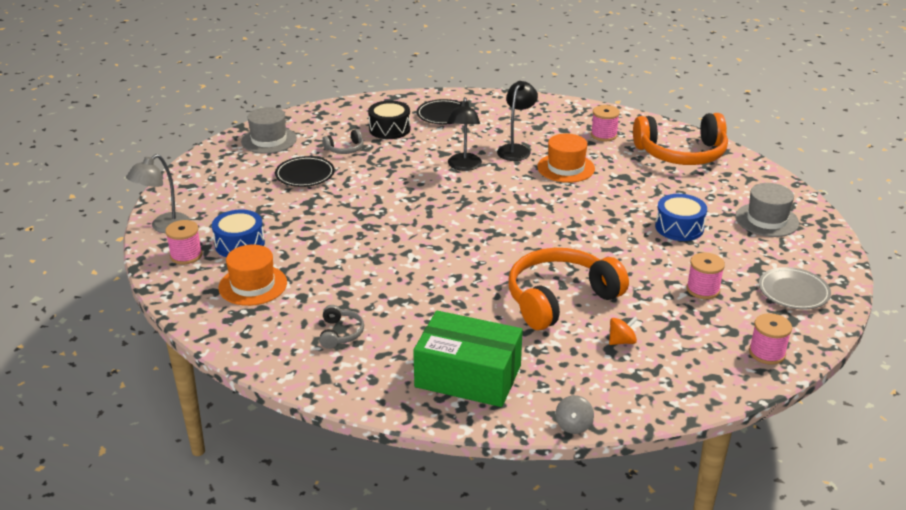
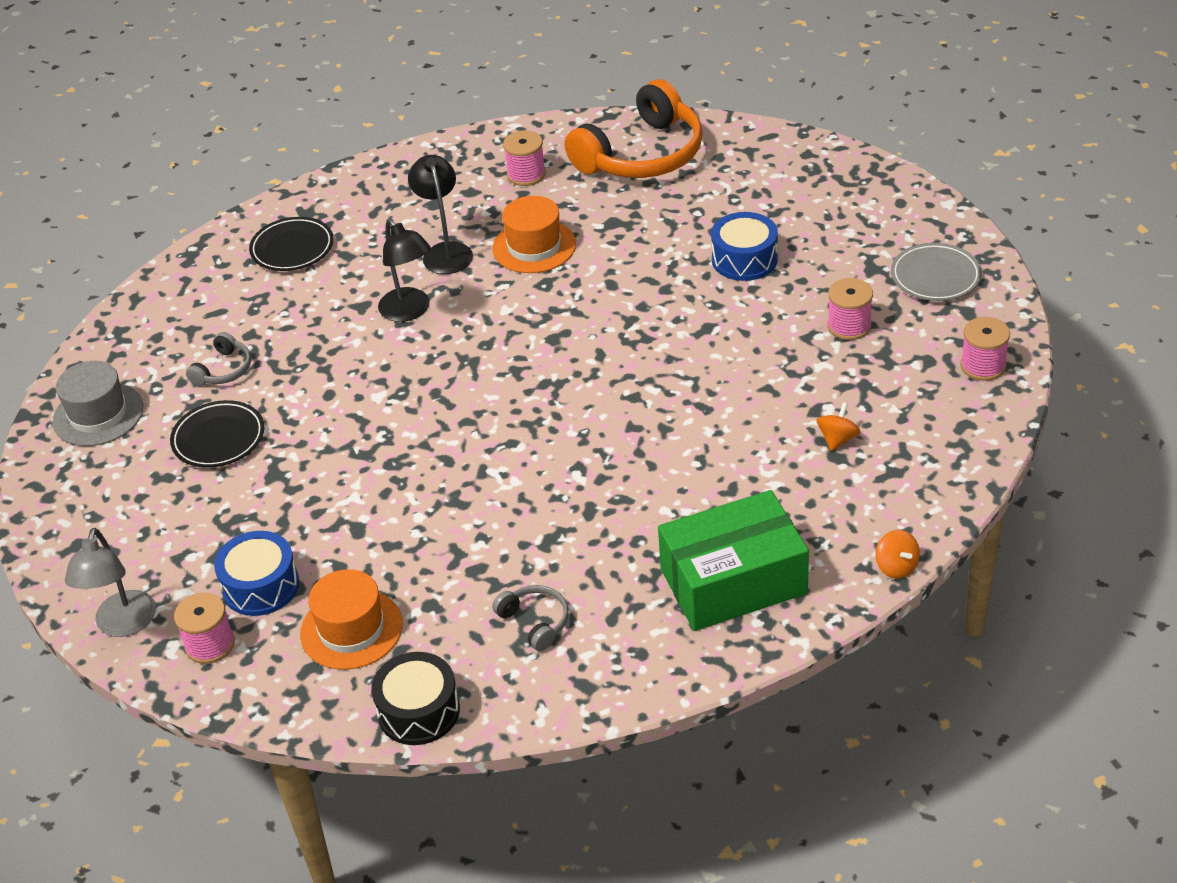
camera: 35 degrees left, 10 degrees up
(389, 129) = (246, 307): black drum -> black drum (418, 711)
(560, 299) = (721, 426): orange headphones -> none
(573, 425) = (896, 566): grey spinning top -> orange spinning top
(767, 220) = (821, 198): grey hat -> none

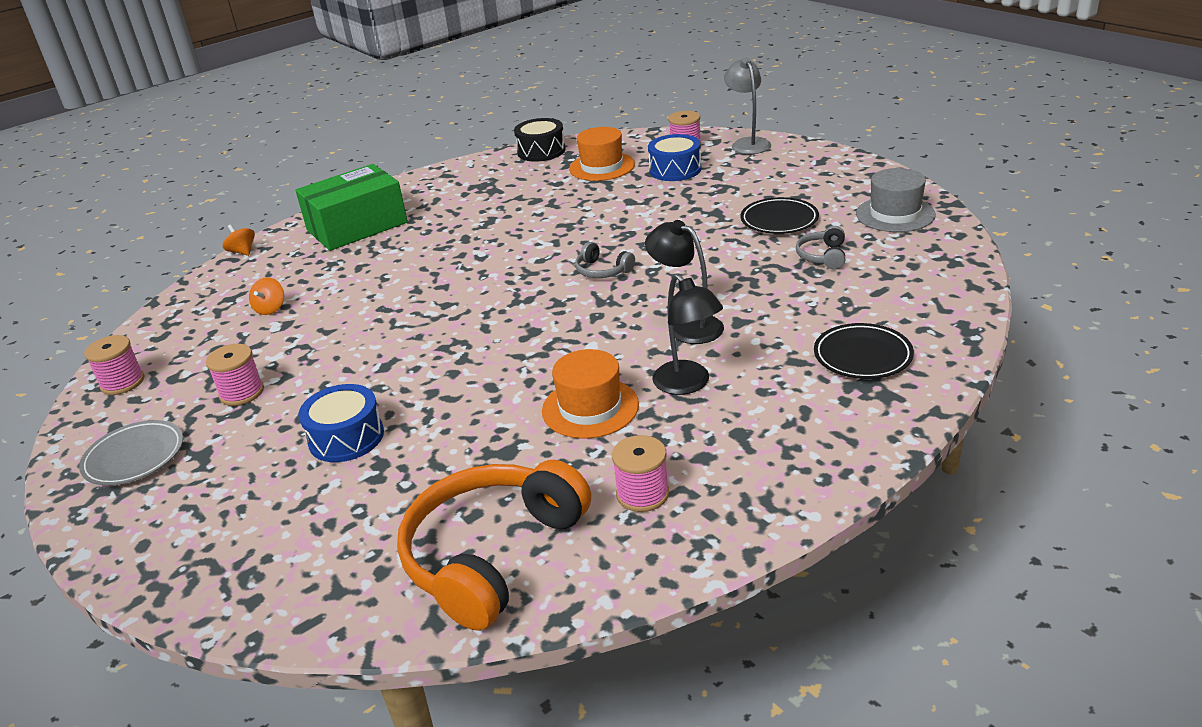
camera: 165 degrees right, 10 degrees down
(535, 622) = (485, 189): grey headphones -> grey headphones (602, 271)

